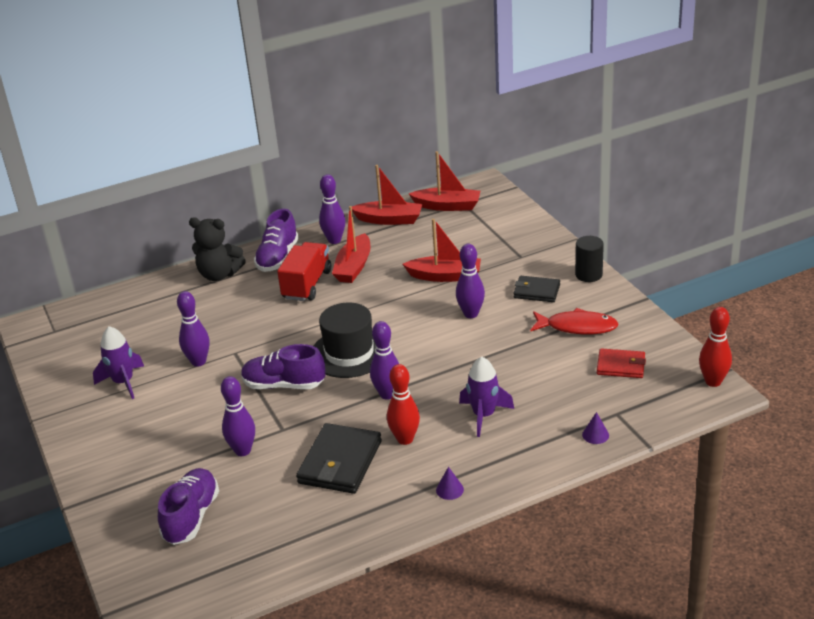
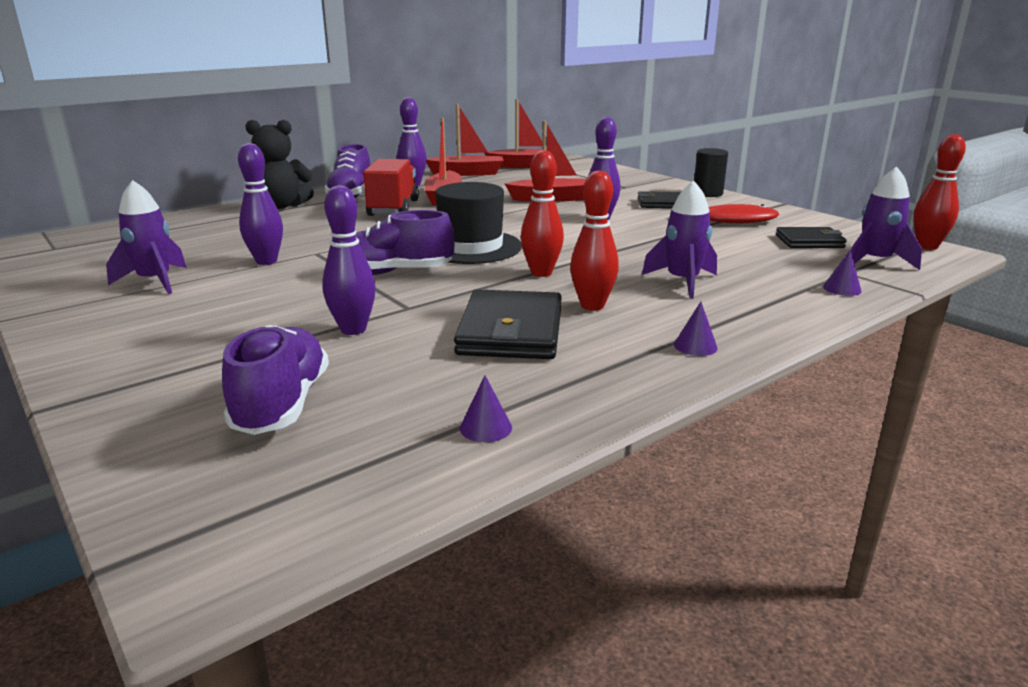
camera: 15 degrees left, 10 degrees down
(295, 547) = (485, 427): none -> purple cone
(387, 394) = (541, 273): purple bowling pin -> red bowling pin
(621, 366) = (809, 241): red wallet -> black wallet
(650, 401) = (875, 262): none -> purple rocket

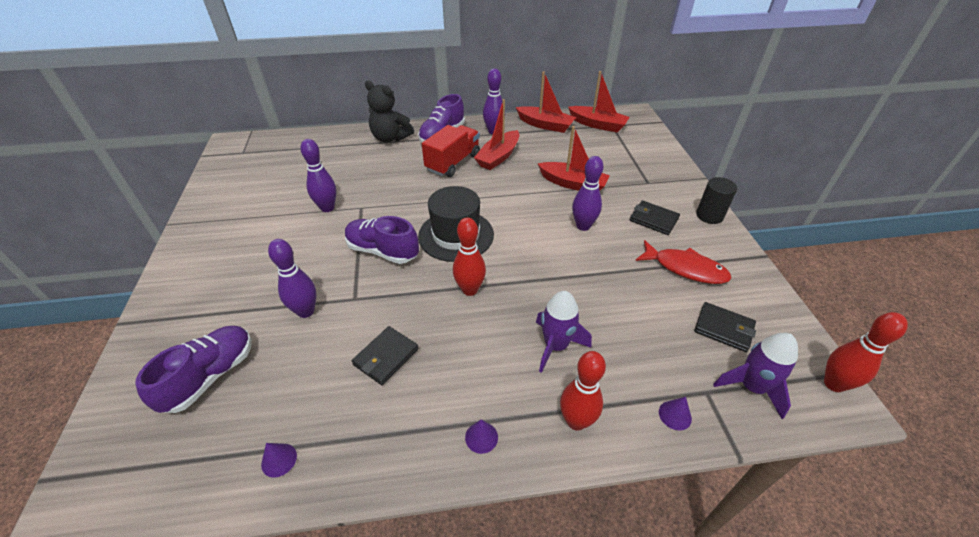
camera: 30 degrees right, 20 degrees up
(155, 281) = (258, 210): purple rocket -> none
(511, 331) = (386, 357): black wallet -> black wallet, size x0.61
(592, 306) = (463, 349): red bowling pin -> red bowling pin (576, 421)

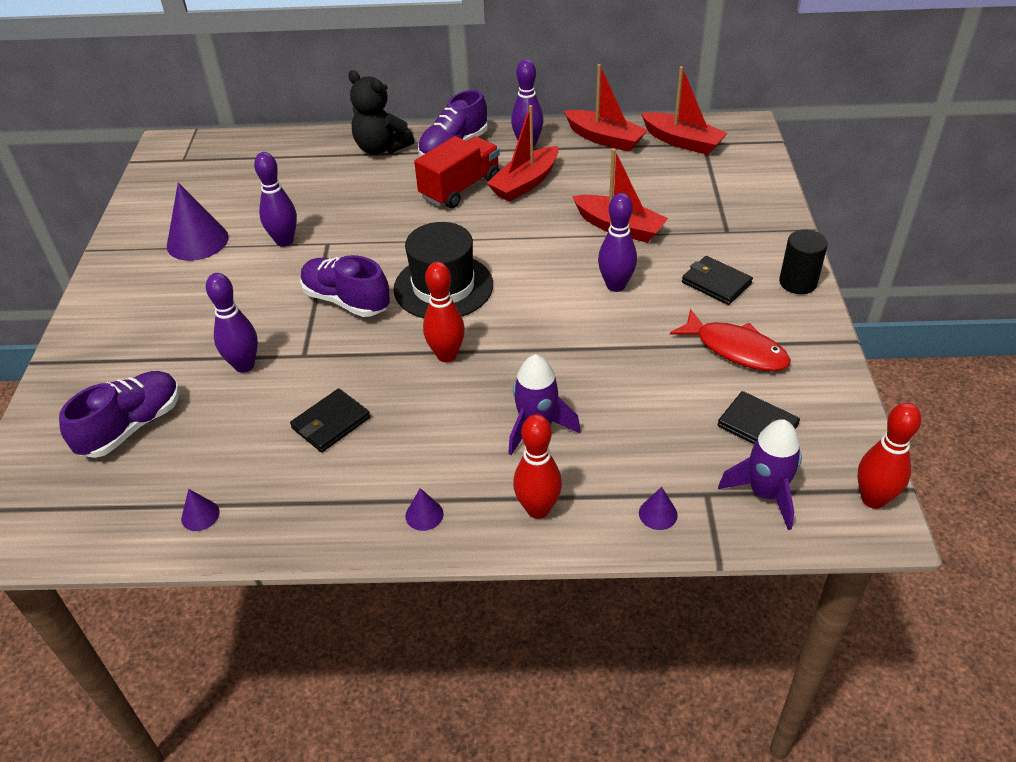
camera: 10 degrees right, 0 degrees up
(258, 212) = (197, 241): none -> purple cone

